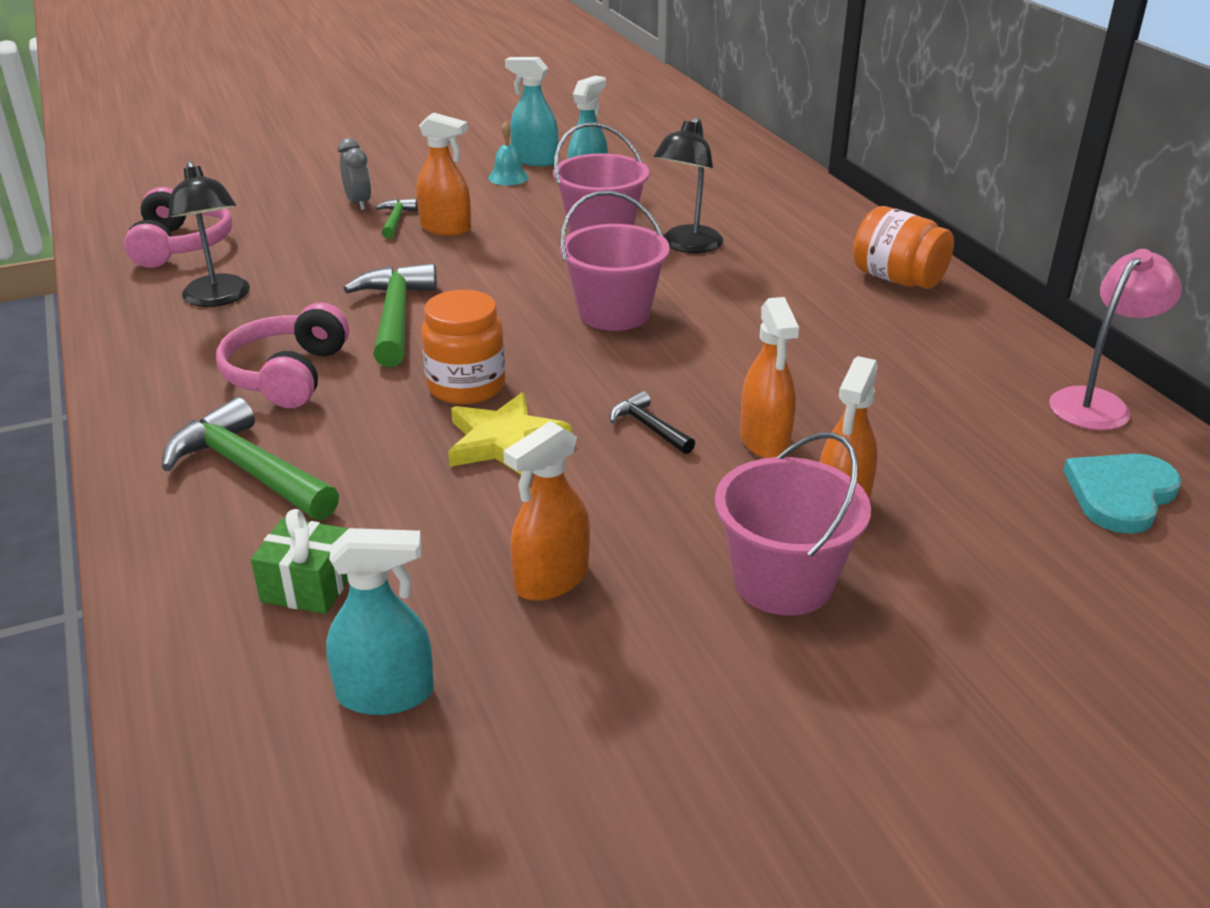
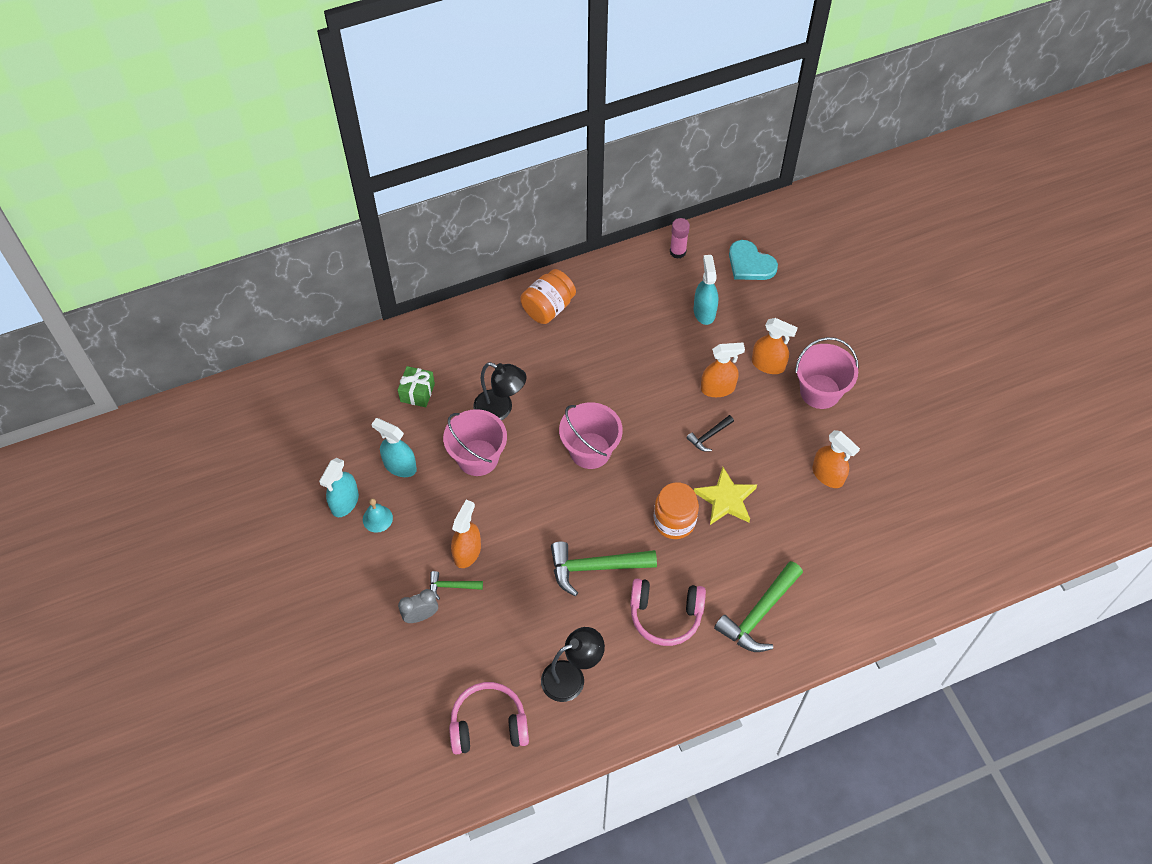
camera: 90 degrees left, 25 degrees up
(308, 586) = (843, 570): green gift -> green gift (417, 392)
(386, 694) = (901, 530): turquoise spray bottle -> turquoise spray bottle (704, 311)
(1098, 403) = (677, 252): pink lamp -> pink glue stick

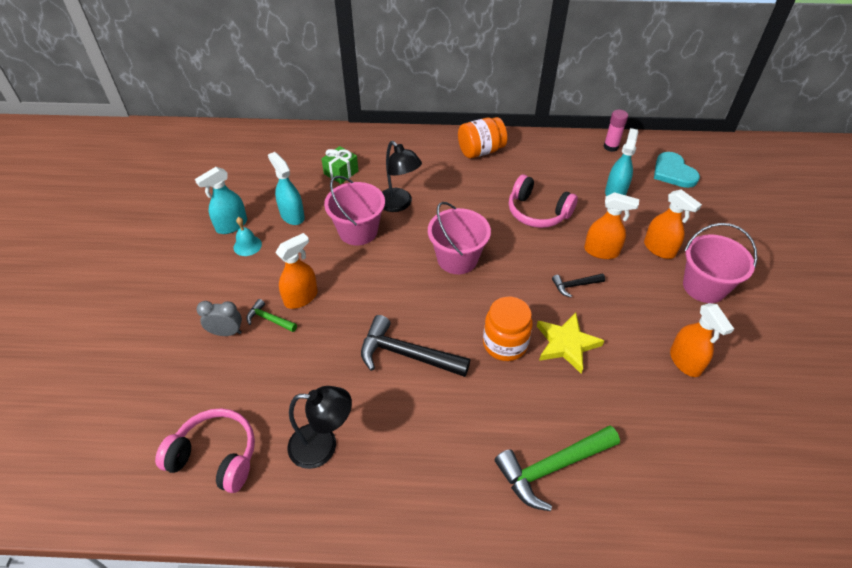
camera: 25 degrees right, 10 degrees down
(595, 567) = (406, 354): green hammer -> black hammer
(665, 615) = (451, 426): pink headphones -> pink headphones (537, 212)

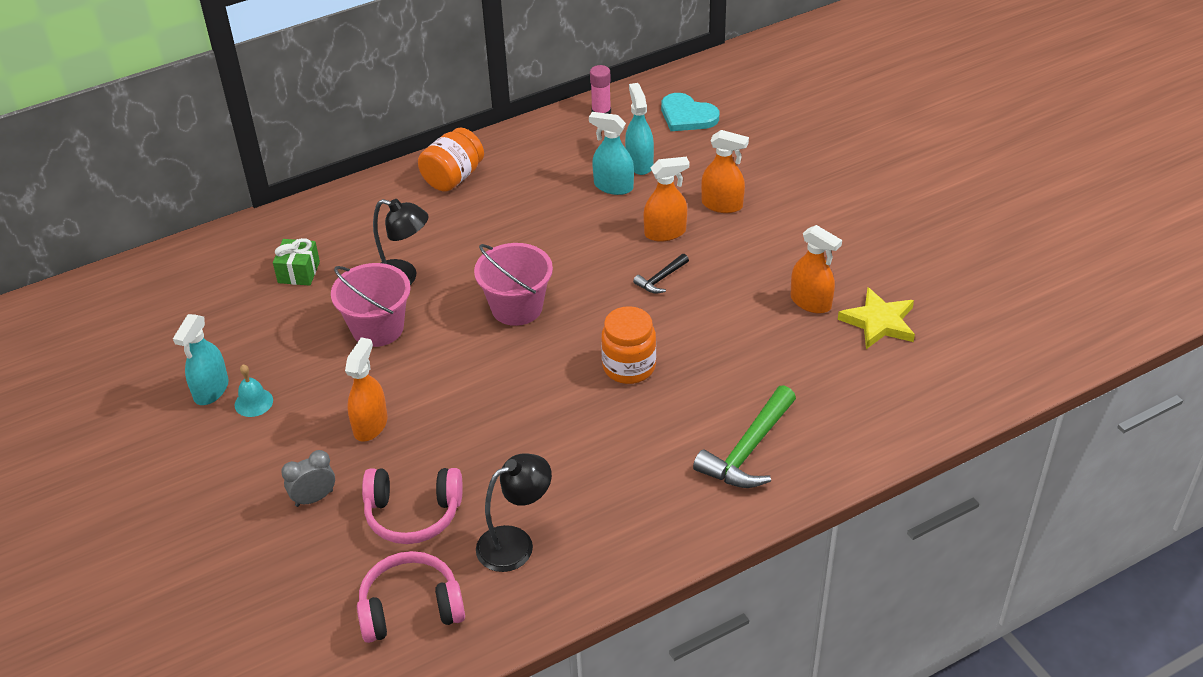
camera: 30 degrees left, 5 degrees down
(269, 319) = (352, 462): green hammer -> none
(292, 215) = (280, 346): turquoise spray bottle -> turquoise spray bottle (613, 186)
(406, 354) = (535, 424): black hammer -> none
(537, 212) = (569, 220): pink headphones -> pink headphones (413, 514)
(566, 344) = (690, 338): yellow star -> yellow star (879, 322)
(704, 286) = (788, 224): pink bucket -> none

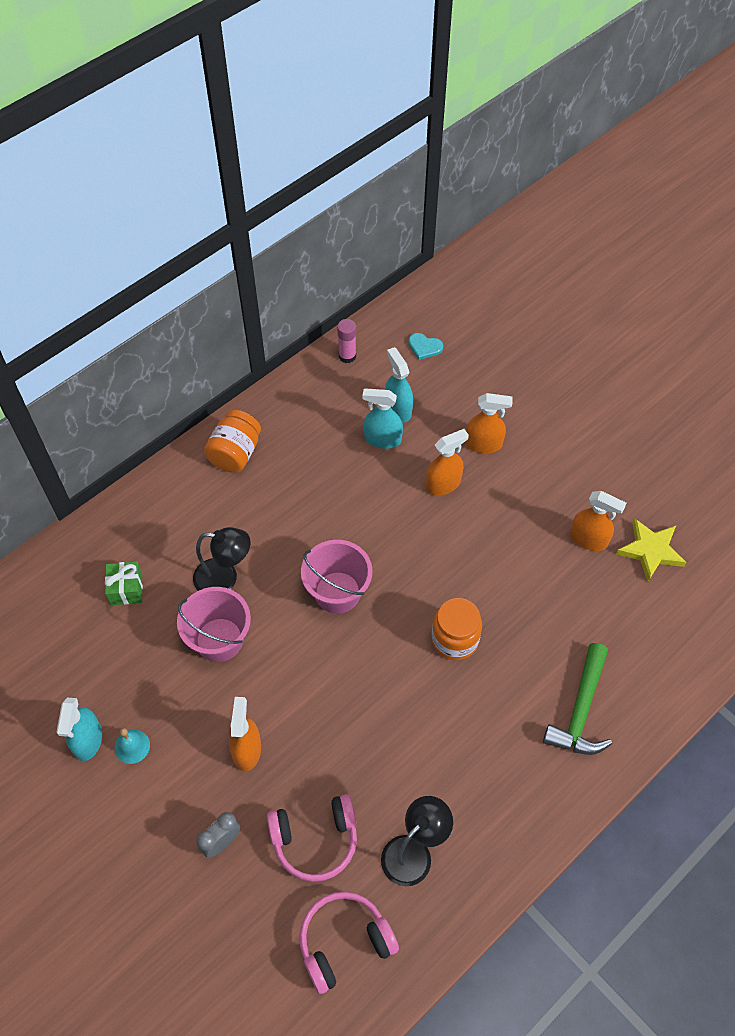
camera: 15 degrees left, 15 degrees up
(661, 279) = (454, 537): black hammer -> none
(687, 116) = (424, 347): turquoise heart -> turquoise heart, size x0.63

